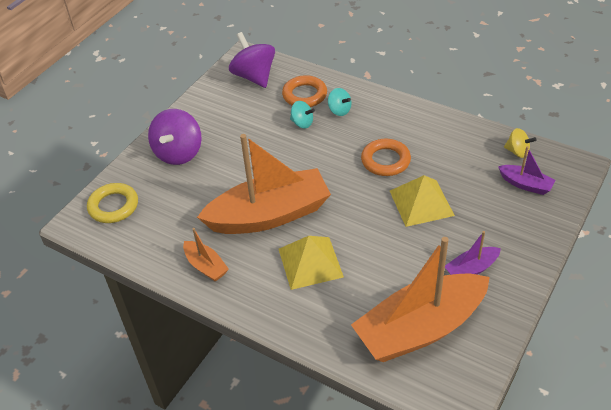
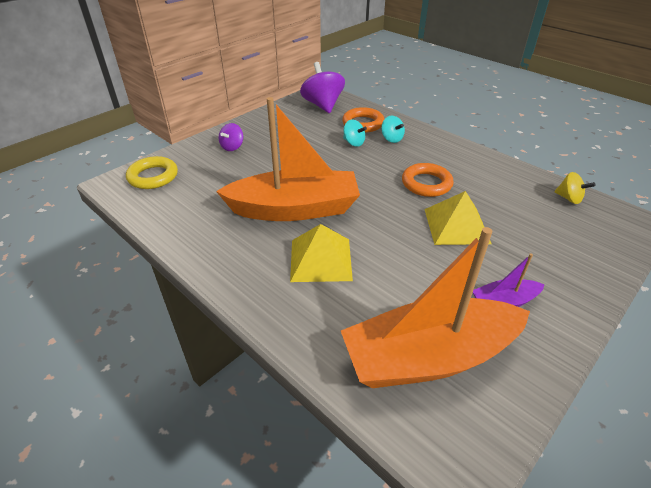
camera: 10 degrees right, 5 degrees down
(178, 153) = (232, 147): purple spinning top -> purple spinning top, size x0.53
(206, 266) = (212, 242): orange boat -> none
(525, 184) = (576, 229): purple boat -> none

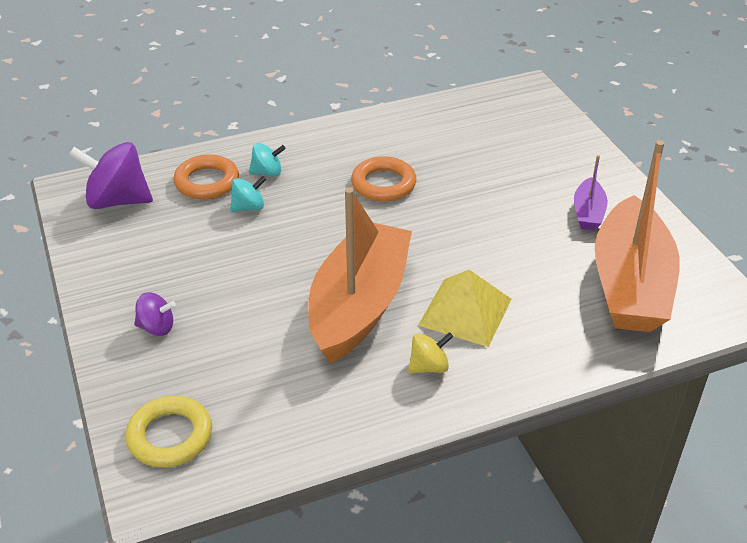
camera: 65 degrees left, 0 degrees up
(232, 147) = (157, 327): purple spinning top -> purple spinning top turned 45 degrees counterclockwise
(456, 226) = (469, 194): yellow pyramid -> none
(569, 198) = (474, 106): yellow spinning top -> yellow spinning top (429, 366)

